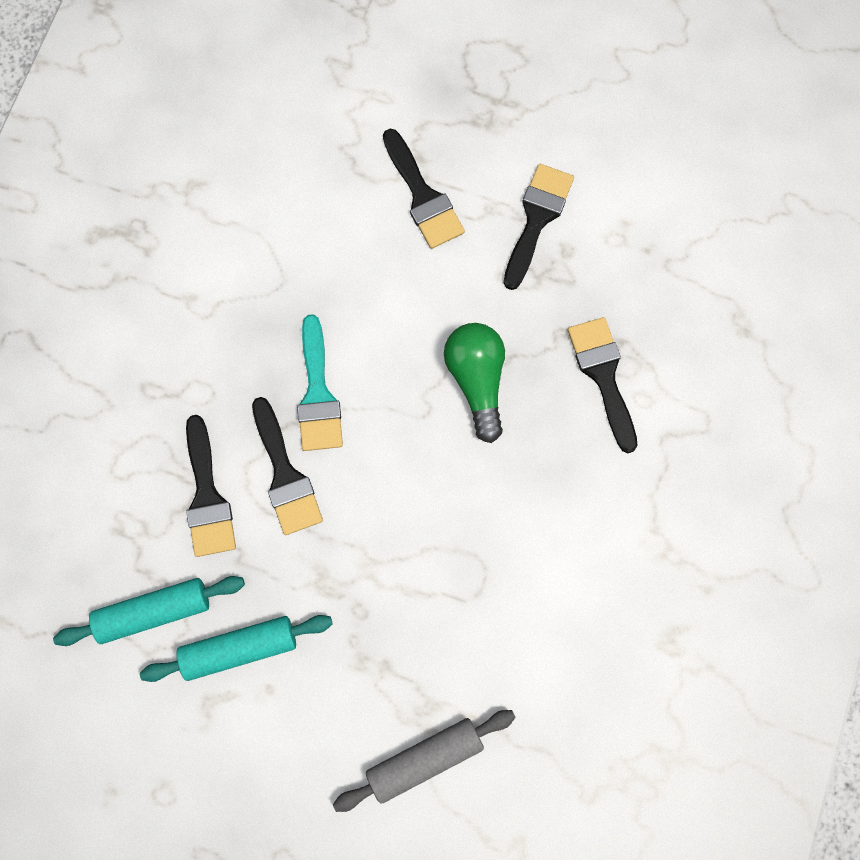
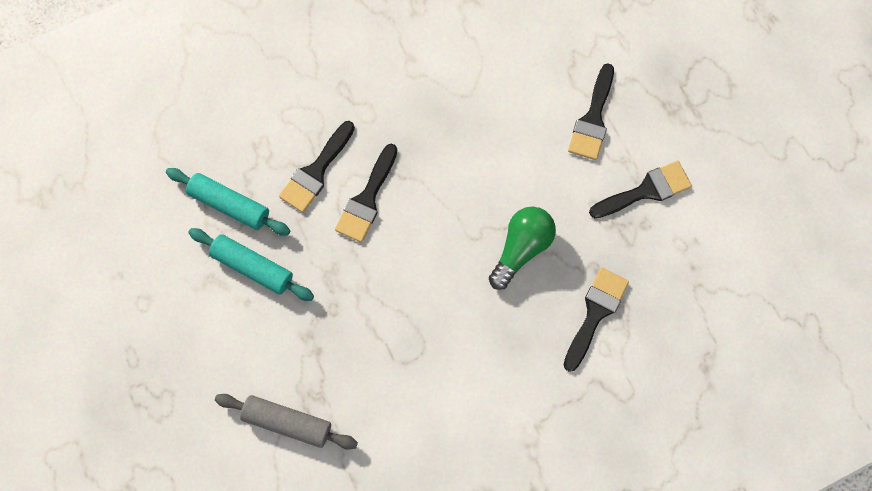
camera: 45 degrees right, 0 degrees up
(318, 394) = (427, 173): turquoise brush -> none

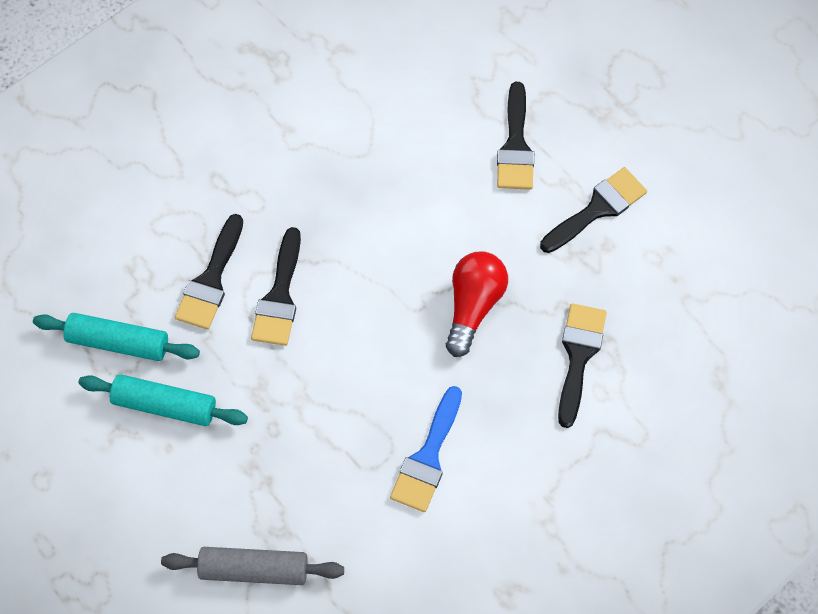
camera: 15 degrees left, 10 degrees down
(449, 366) = (428, 457): none -> blue brush
(520, 247) = (473, 306): green light bulb -> red light bulb

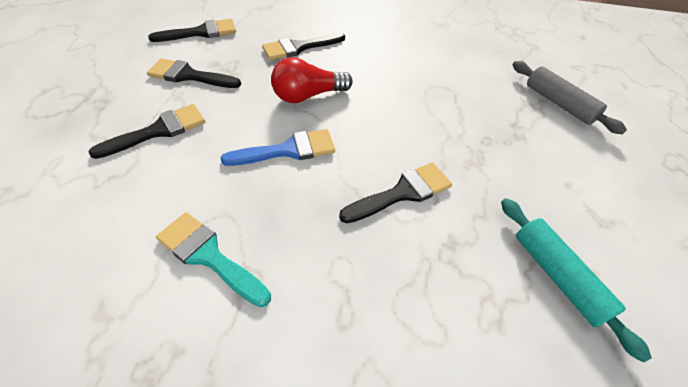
camera: 130 degrees left, 15 degrees down
(165, 405) = (551, 207): turquoise rolling pin -> none
(211, 280) = (438, 247): black brush -> black brush (201, 32)
(336, 124) = (208, 256): none -> turquoise brush
(428, 457) = (417, 72): blue brush -> blue brush (288, 150)

